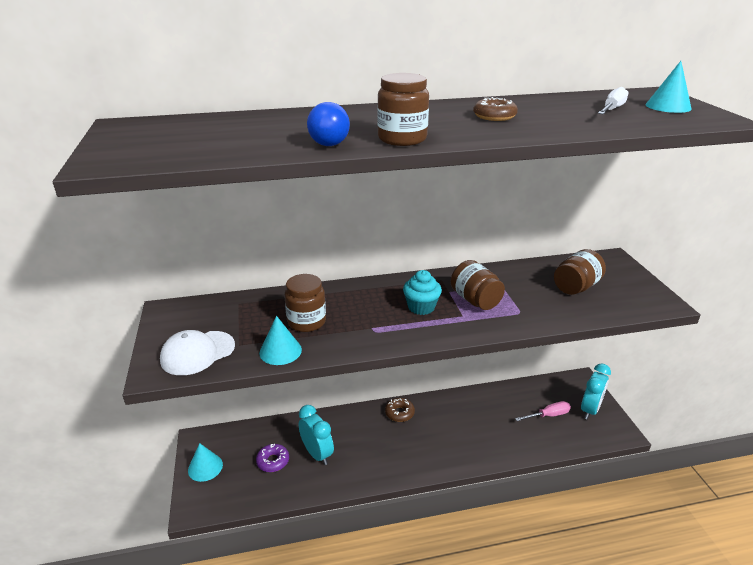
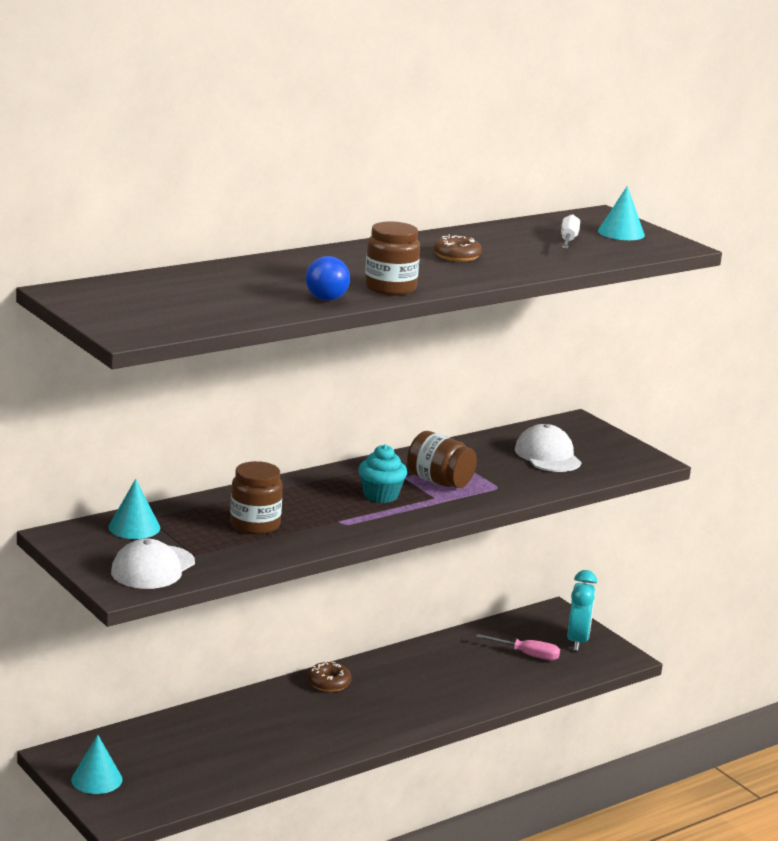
camera: 25 degrees left, 10 degrees down
(273, 461) = (188, 758): purple donut -> none
(280, 351) = (250, 554): turquoise cone -> turquoise cone (134, 527)
(317, 454) = (244, 741): turquoise clock -> none
(548, 415) = (527, 655): pink screwdriver -> pink screwdriver turned 60 degrees clockwise
(576, 287) = (548, 456): brown jar -> white cap

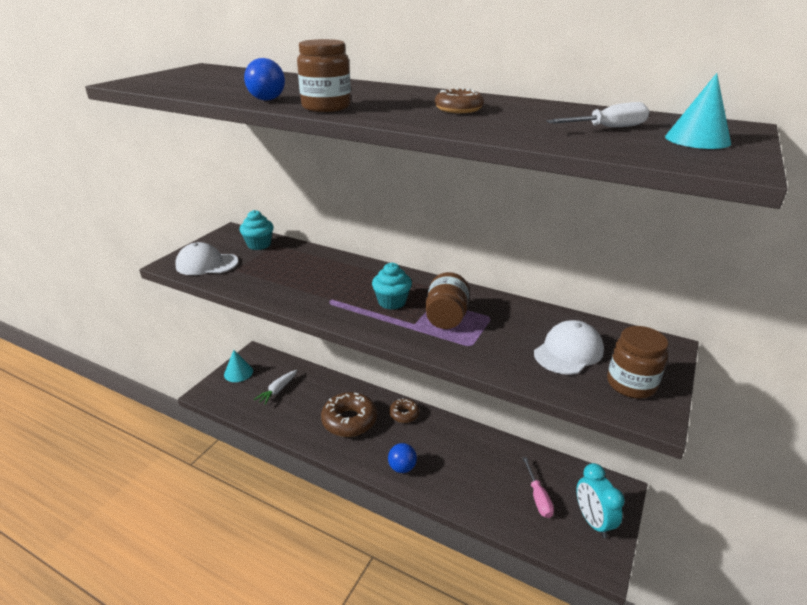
camera: 65 degrees right, 10 degrees up
(134, 527) = (259, 245): turquoise cone -> turquoise cupcake
(179, 757) = (278, 390): none -> white carrot
(255, 525) = (296, 275): brown jar -> brown jar (631, 384)
(301, 722) = (349, 420): none -> brown donut
(416, 713) = (402, 467): none -> blue ball
(577, 641) = (592, 521): turquoise clock -> turquoise clock turned 90 degrees clockwise

